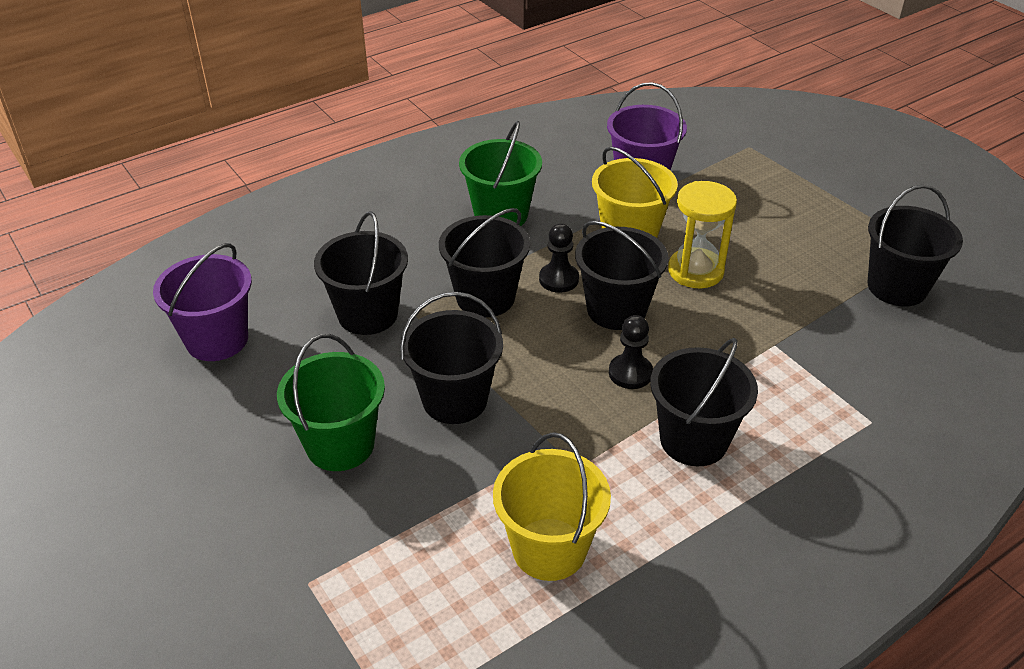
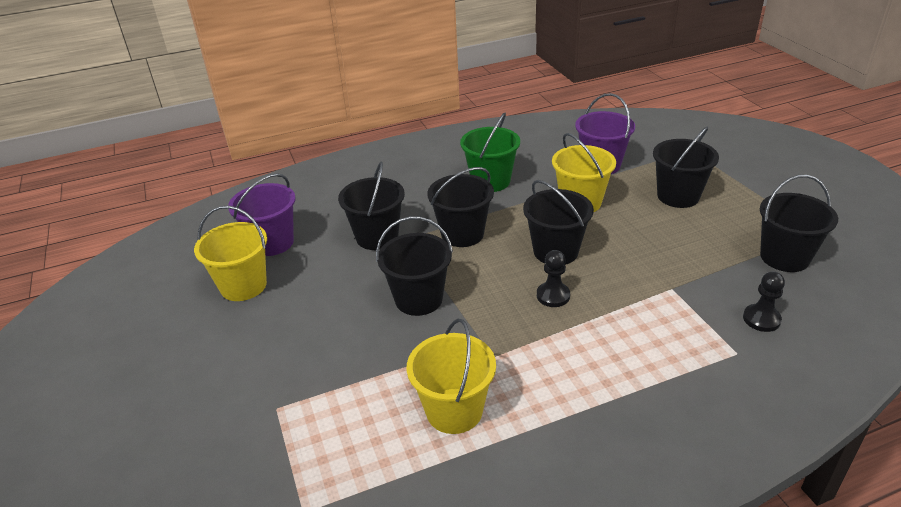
camera: 15 degrees right, 5 degrees down
(197, 410) = (243, 286): none -> yellow bucket
(340, 445) = (329, 319): green bucket -> none
(558, 279) = (519, 227): black pawn -> black pawn (761, 319)
(693, 440) = (588, 348): black bucket -> black bucket (678, 196)
(695, 271) = (624, 231): yellow hourglass -> none

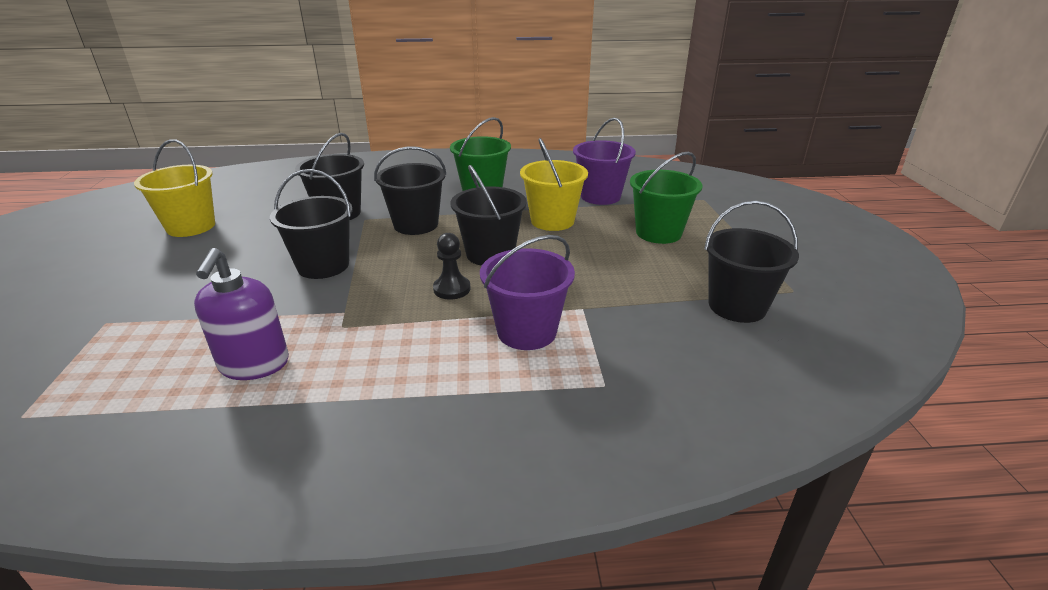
camera: 15 degrees right, 5 degrees down
(272, 243) = (249, 202): purple bucket -> purple bucket (527, 331)
(454, 411) = (254, 365): yellow bucket -> purple soap dispenser
(678, 196) = (658, 233): black bucket -> green bucket
(761, 319) = (661, 358): black pawn -> none

